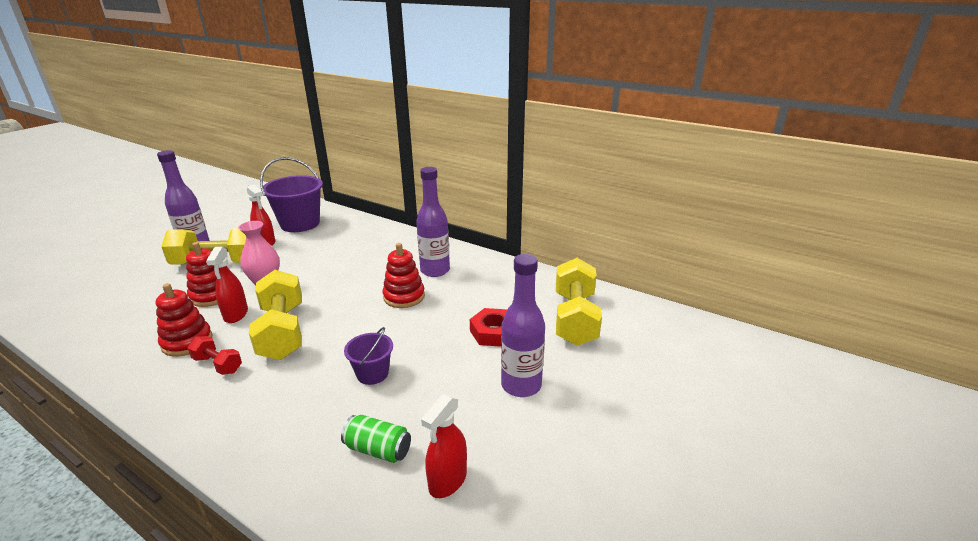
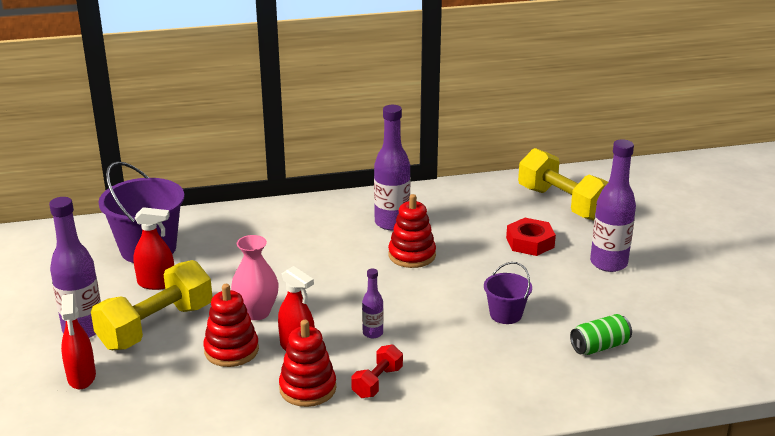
camera: 45 degrees left, 0 degrees up
(217, 364) = (377, 382): red dumbbell -> red dumbbell turned 45 degrees counterclockwise
(282, 331) = (372, 333): yellow dumbbell -> purple bottle
(447, 480) = (664, 333): red spray bottle -> red spray bottle (81, 377)

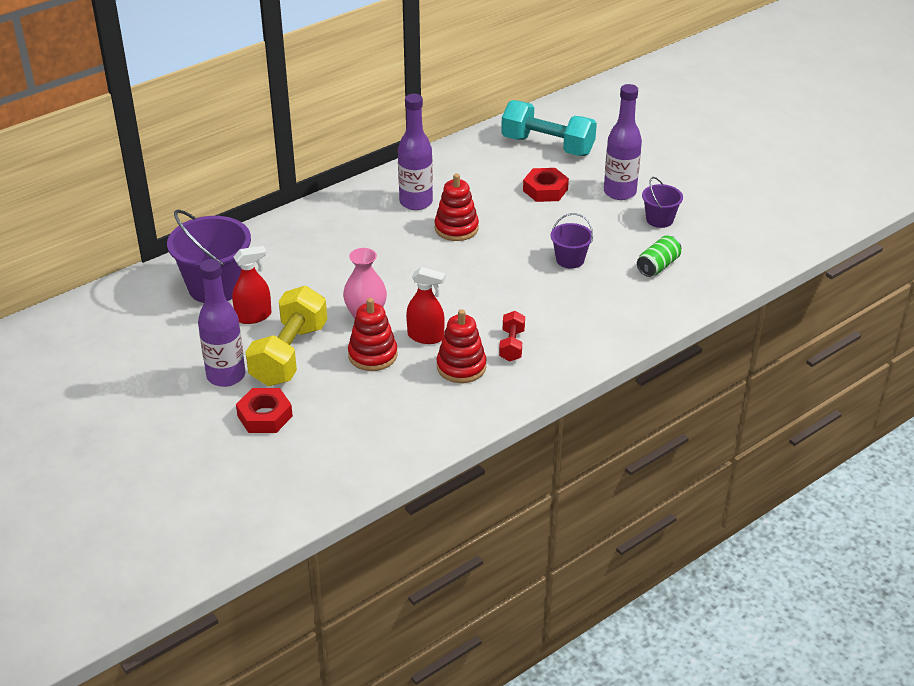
camera: 25 degrees left, 10 degrees up
(81, 377) = (265, 416): red spray bottle -> red nut
(372, 333) = (477, 306): purple bottle -> none
(563, 204) = (547, 146): yellow dumbbell -> turquoise dumbbell
(634, 300) = (659, 219): none -> purple bucket

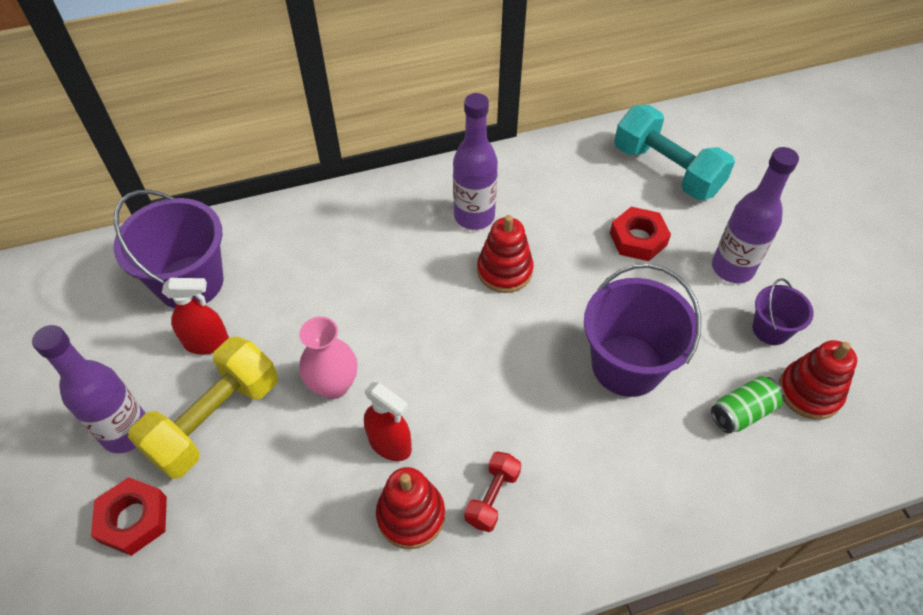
camera: 20 degrees right, 15 degrees up
(373, 355) = (311, 455): red stacking toy -> red stacking toy (809, 392)
(570, 260) = (627, 365): purple bucket -> purple bucket, size x1.89

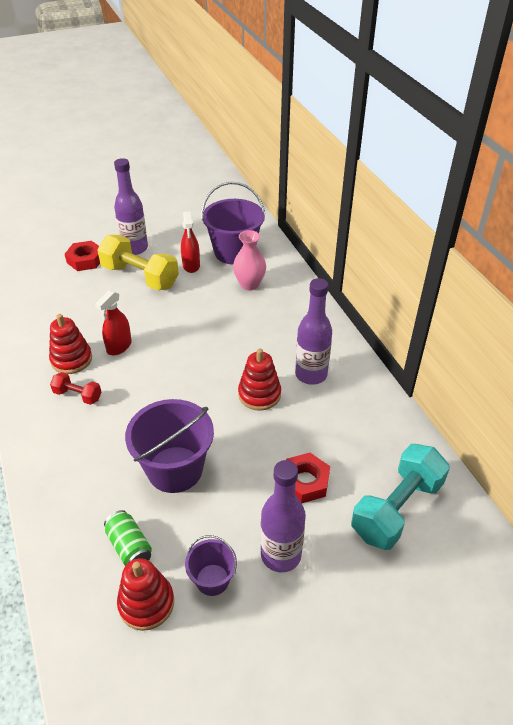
camera: 85 degrees right, 10 degrees down
(333, 385) = (161, 318): pink vase -> pink vase (249, 284)

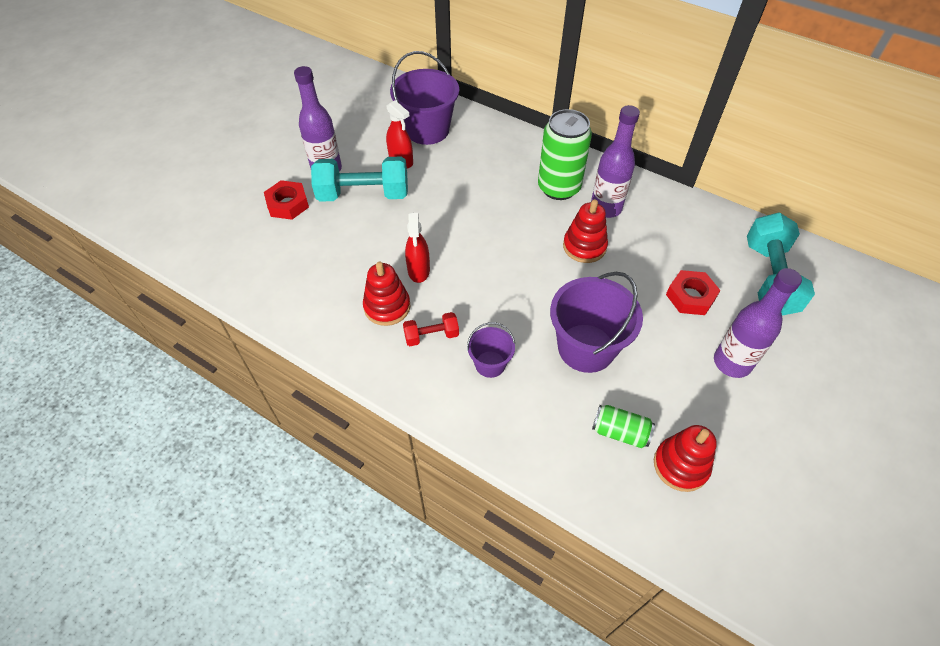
camera: 35 degrees left, 10 degrees up
(140, 276) = (363, 195): yellow dumbbell -> turquoise dumbbell
(212, 580) = (706, 414): purple bucket -> purple bucket (490, 364)
(249, 284) = (473, 154): pink vase -> none
(289, 340) = (559, 188): none -> green can

